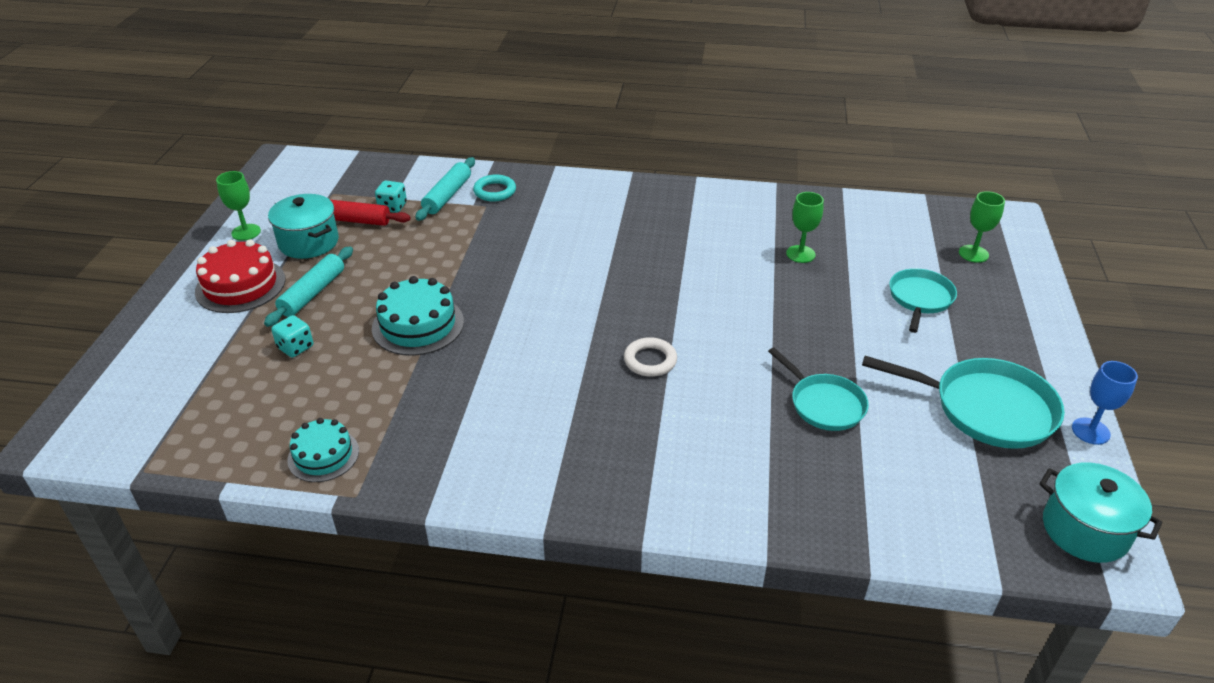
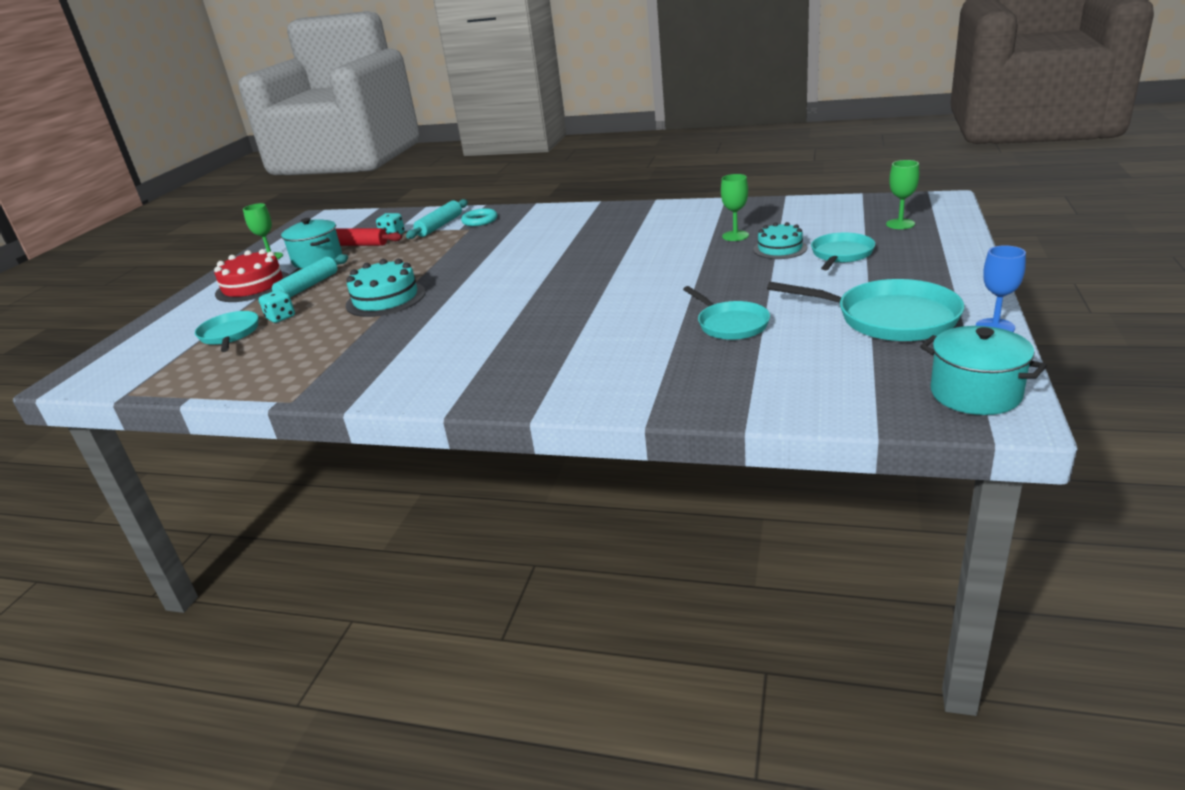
camera: 10 degrees right, 10 degrees down
(240, 373) = (230, 334): none -> turquoise pan
(323, 455) = (275, 378): turquoise cake -> turquoise cake (780, 249)
(650, 360) = (577, 307): white ring -> none

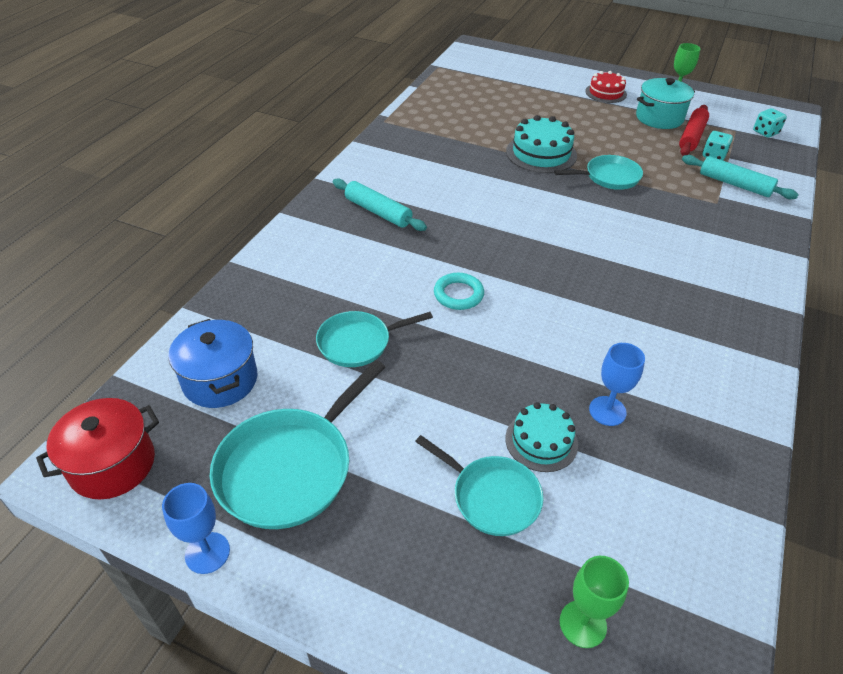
camera: 95 degrees right, 15 degrees up
(230, 334) = (510, 91): turquoise pan -> turquoise pan (609, 177)
(253, 286) = (606, 93): red cake -> red cake, size x0.66
(280, 317) = (530, 109): turquoise dice -> turquoise dice (765, 132)
(308, 286) = (591, 117): turquoise rolling pin -> turquoise rolling pin (378, 212)
(480, 220) = (745, 211): turquoise ring -> turquoise ring (458, 294)
(735, 236) = (607, 411): green goblet -> blue goblet
(830, 374) = (220, 380): none -> blue pot
(975, 393) = (112, 464): turquoise pot -> red pot

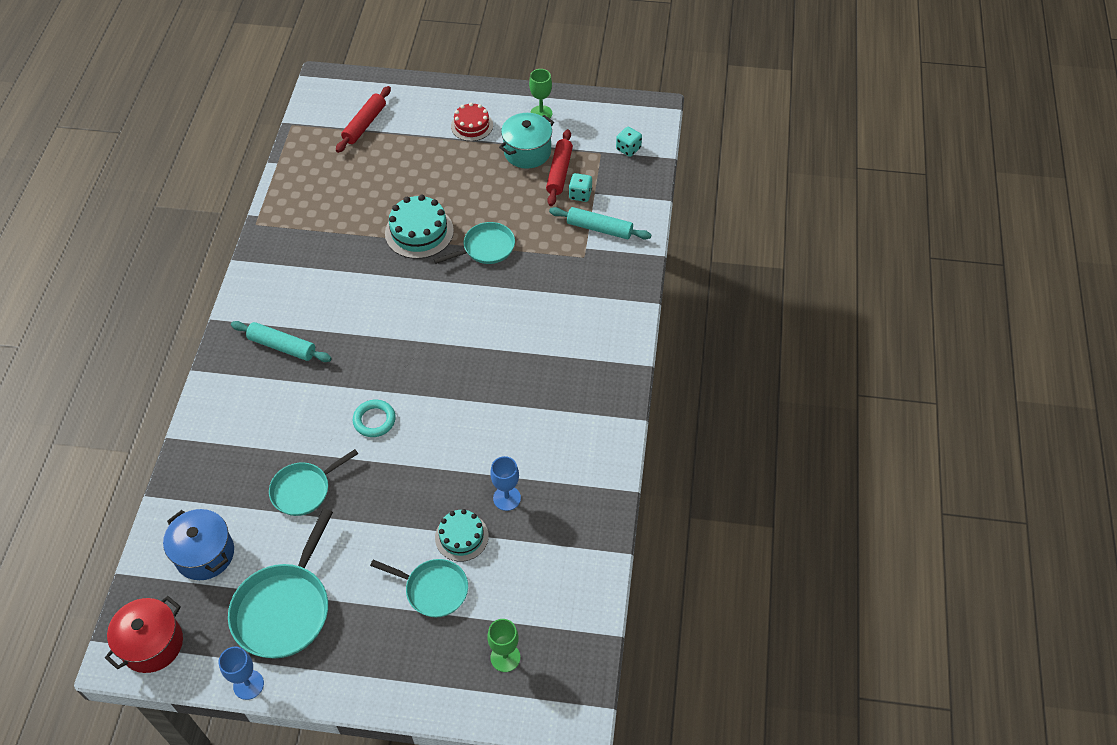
camera: 15 degrees left, 10 degrees up
(504, 76) = (365, 124): none -> red rolling pin

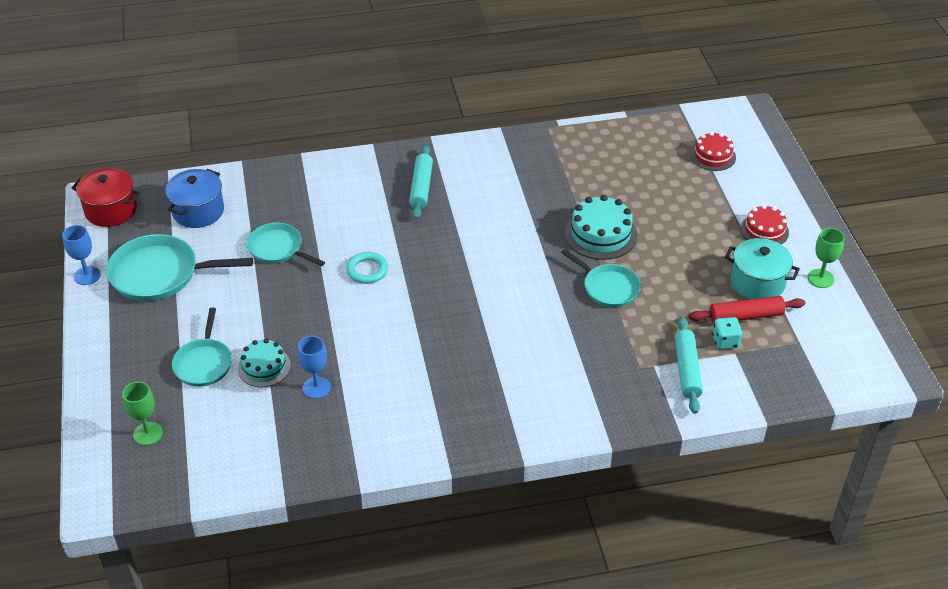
camera: 70 degrees right, 10 degrees down
(365, 124) = (713, 156): red rolling pin -> red cake
(628, 149) = (819, 365): turquoise dice -> none

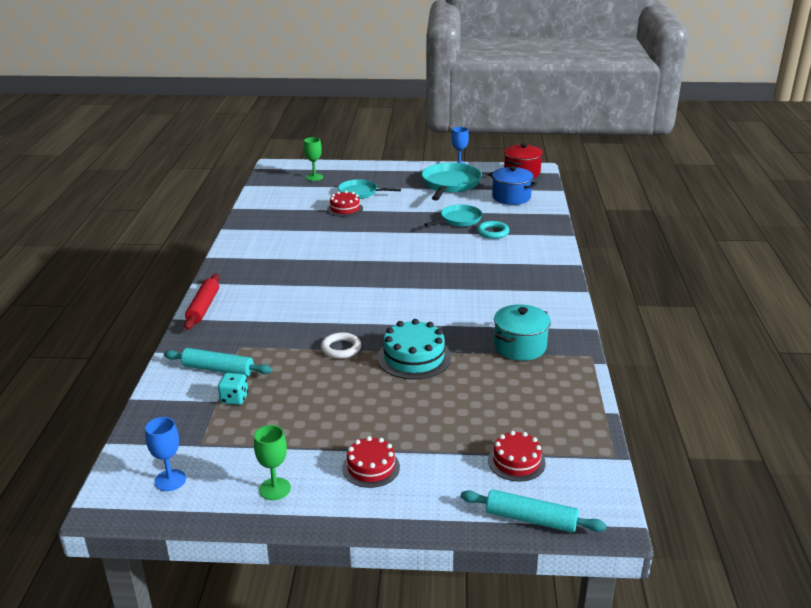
camera: 105 degrees right, 15 degrees down
(264, 367) = (345, 209): turquoise cake -> red cake
(316, 387) = (315, 222): blue goblet -> blue goblet (170, 480)
(367, 270) = (419, 248): turquoise ring -> turquoise ring (493, 232)
(421, 187) = (512, 279): turquoise rolling pin -> turquoise rolling pin (531, 519)
(608, 287) = (341, 348): turquoise pan -> white ring
(745, 316) = (257, 419): red rolling pin -> red rolling pin (203, 307)
(757, 283) = (295, 439): turquoise pot -> turquoise pot (520, 347)

